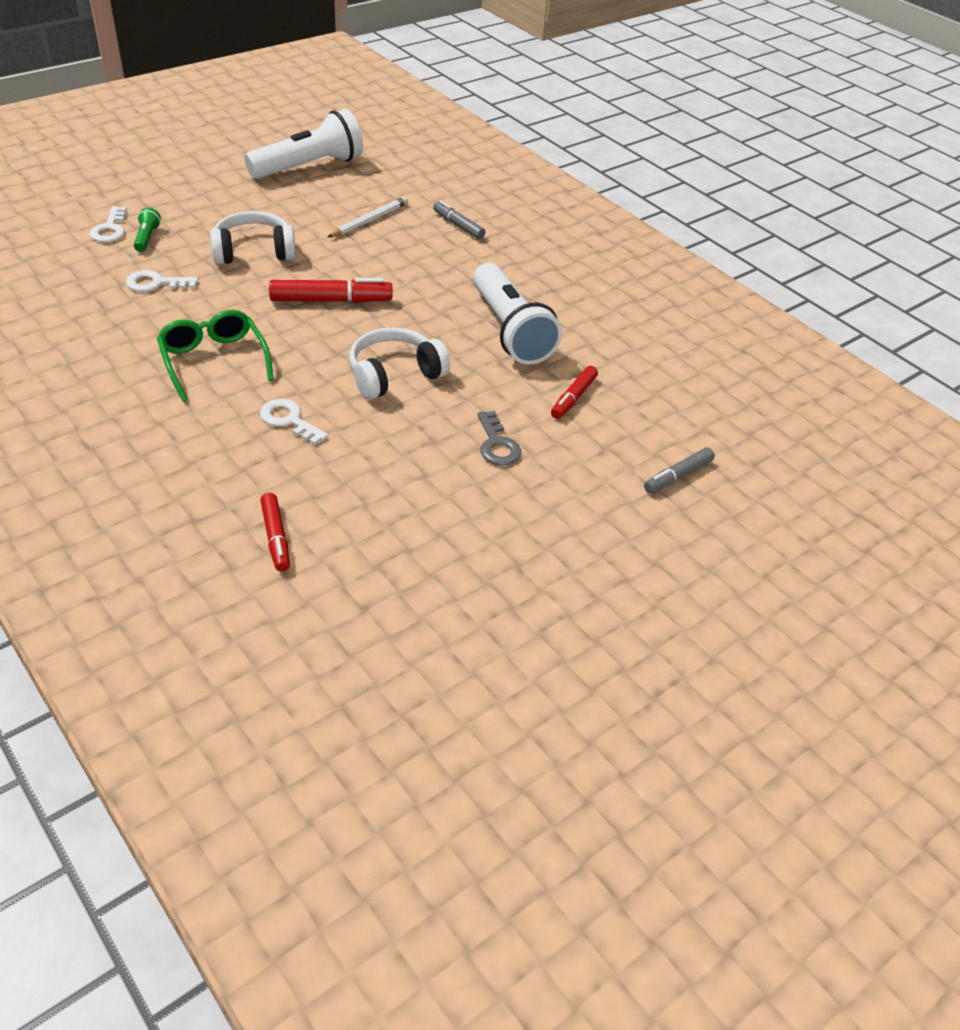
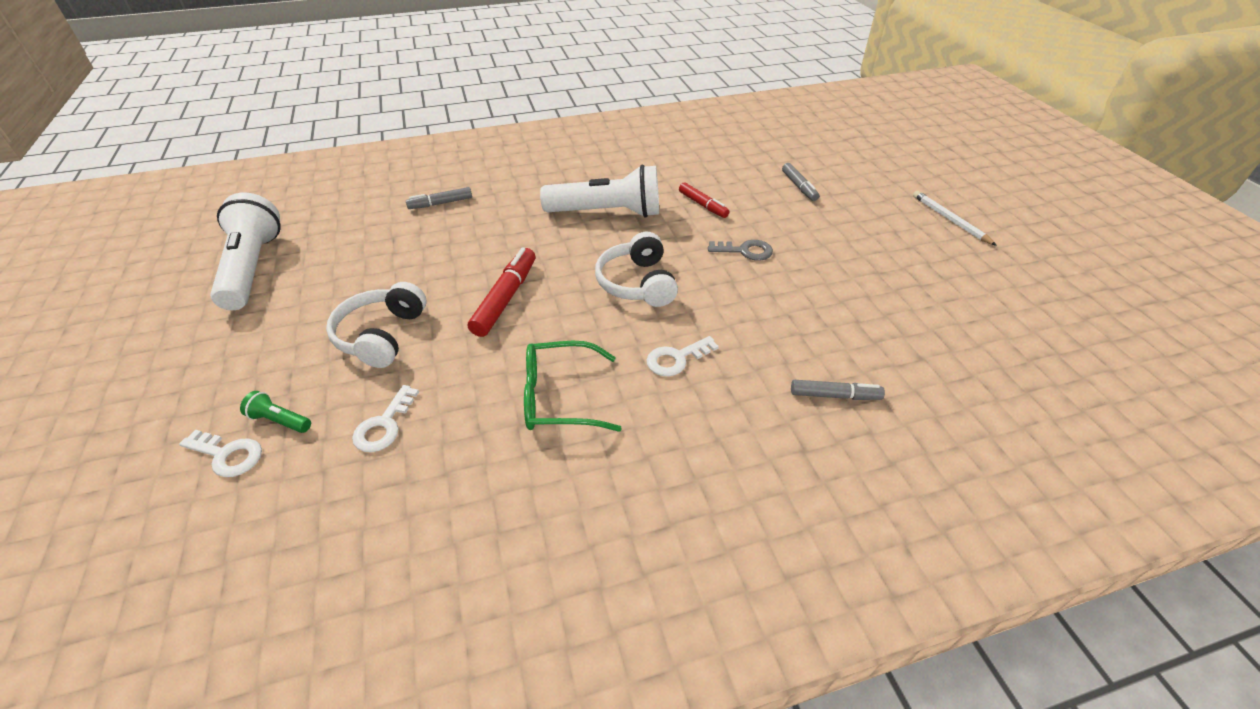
camera: 65 degrees left, 0 degrees up
(276, 537) = (834, 395): red marker -> grey marker
(369, 220) = (389, 249): white pencil -> white pencil (950, 220)

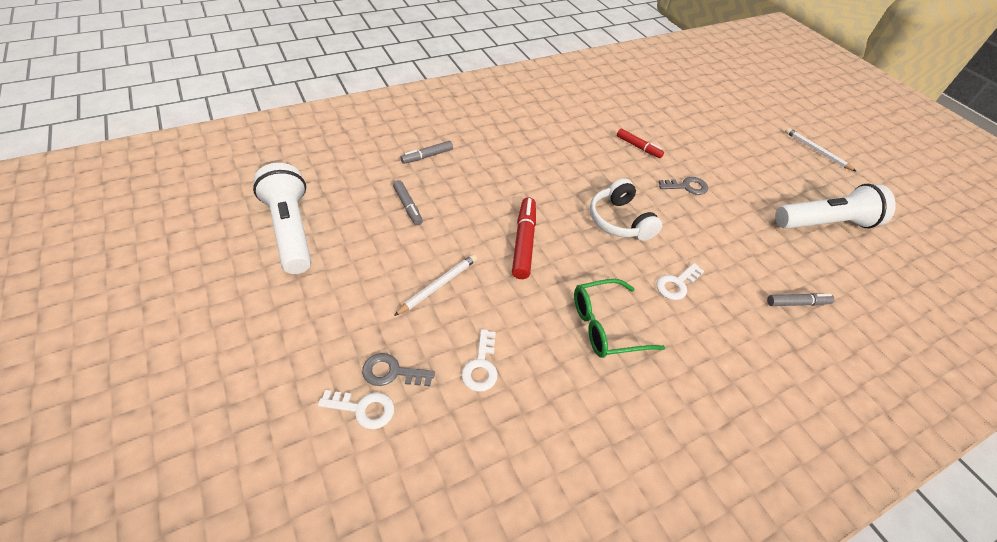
camera: 15 degrees left, 5 degrees up
(279, 420) = (392, 372): green flashlight -> grey key
(381, 335) = (438, 285): white headphones -> white pencil
(607, 213) = (568, 158): white flashlight -> white flashlight (825, 223)
(799, 186) = (701, 127): grey marker -> grey marker (408, 206)

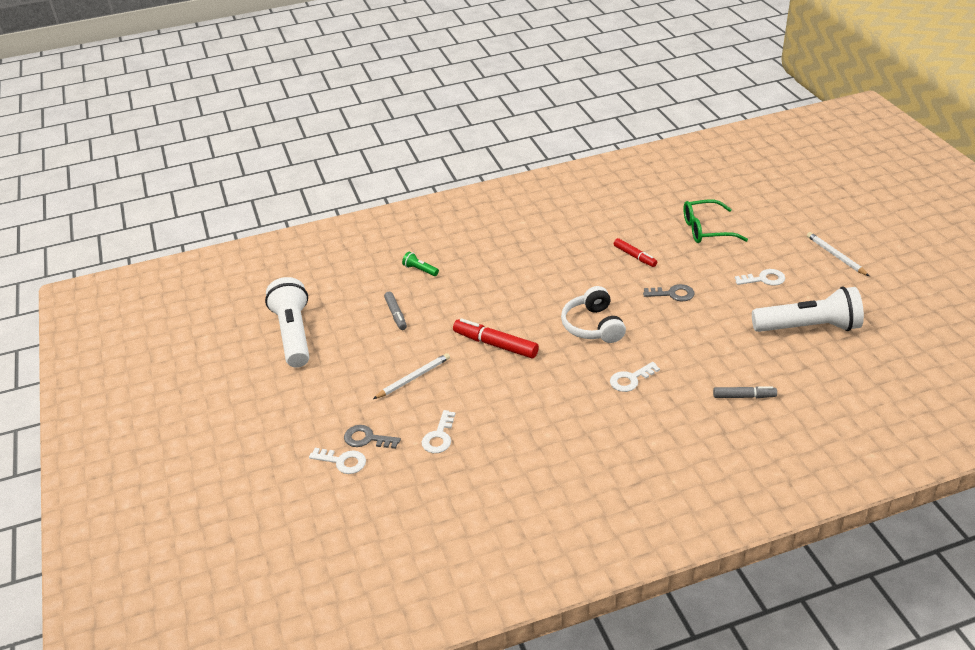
camera: 15 degrees right, 10 degrees down
(427, 156) = (420, 270): grey marker -> green flashlight
(523, 243) = (496, 344): red marker -> red marker turned 75 degrees counterclockwise
(605, 326) = (553, 411): green glasses -> green glasses (706, 229)
(764, 172) = (764, 279): none -> white key

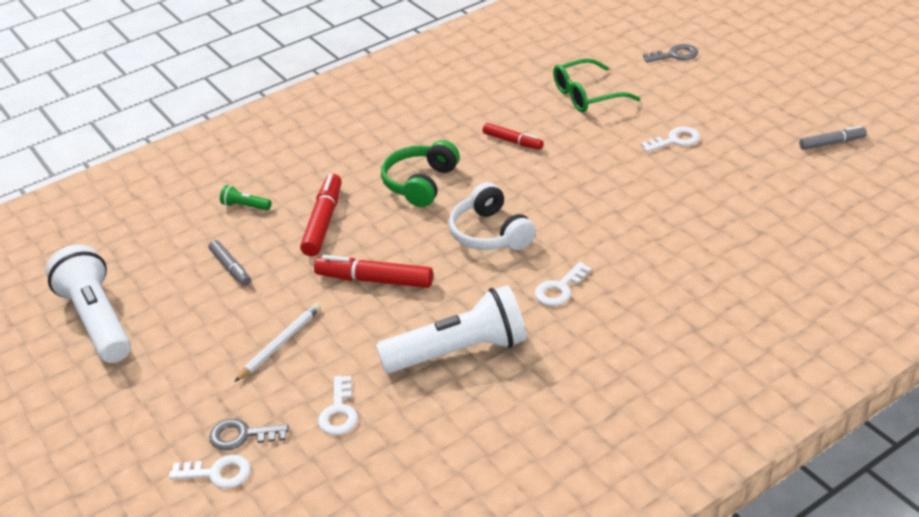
camera: 15 degrees left, 0 degrees up
(472, 293) = (323, 222): none -> red marker
(553, 276) = (420, 183): none -> green headphones
(673, 294) = (574, 177): grey key -> grey key (675, 55)
(743, 396) = (702, 281): grey marker -> grey marker (831, 143)
(809, 327) = (747, 186): white flashlight -> white flashlight (459, 351)
(835, 256) = (746, 99): white pencil -> none

